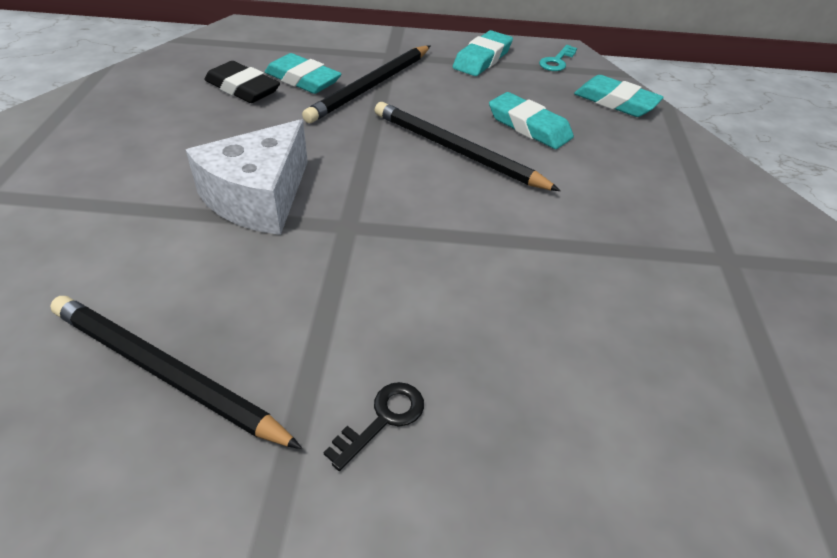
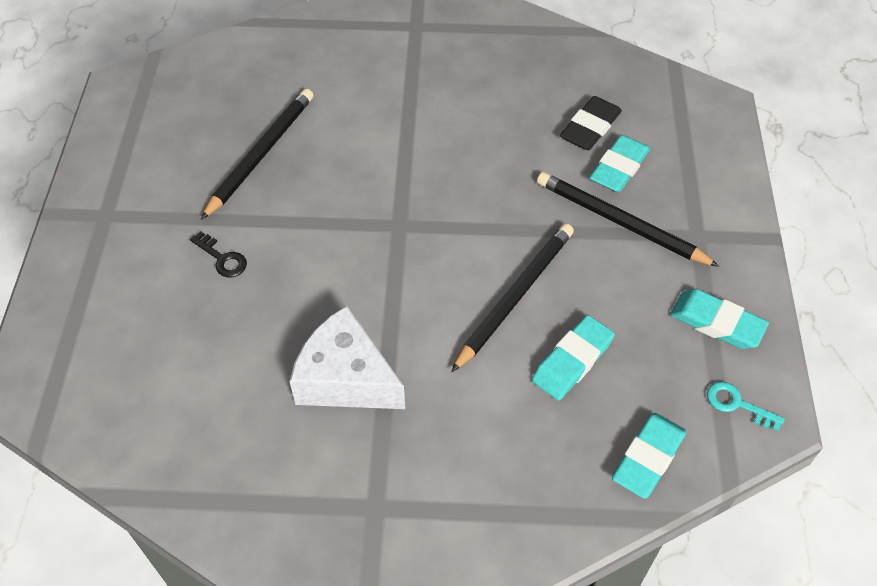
camera: 90 degrees right, 10 degrees up
(259, 198) = (427, 167): white cheese -> white cheese (345, 378)

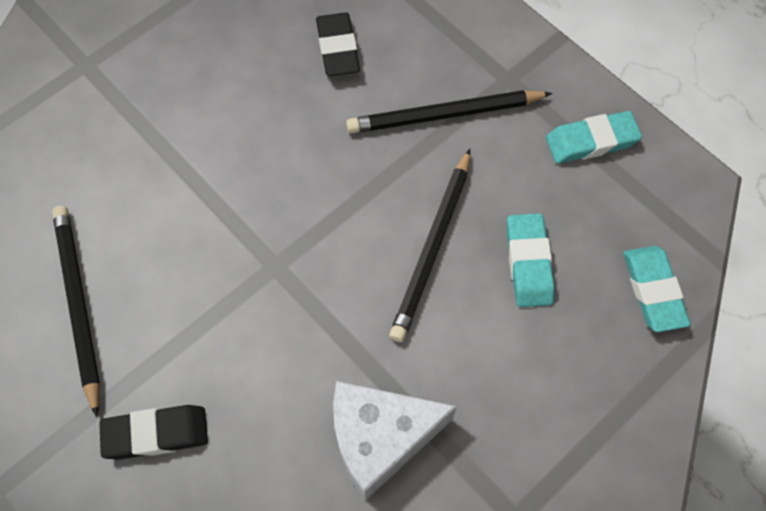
camera: 45 degrees left, 10 degrees up
(222, 258) = (156, 434): black key -> black eraser
(514, 296) = (433, 247): black pencil -> black pencil turned 150 degrees counterclockwise
(619, 168) = (396, 67): turquoise eraser -> none
(737, 404) = (666, 194): turquoise key -> none

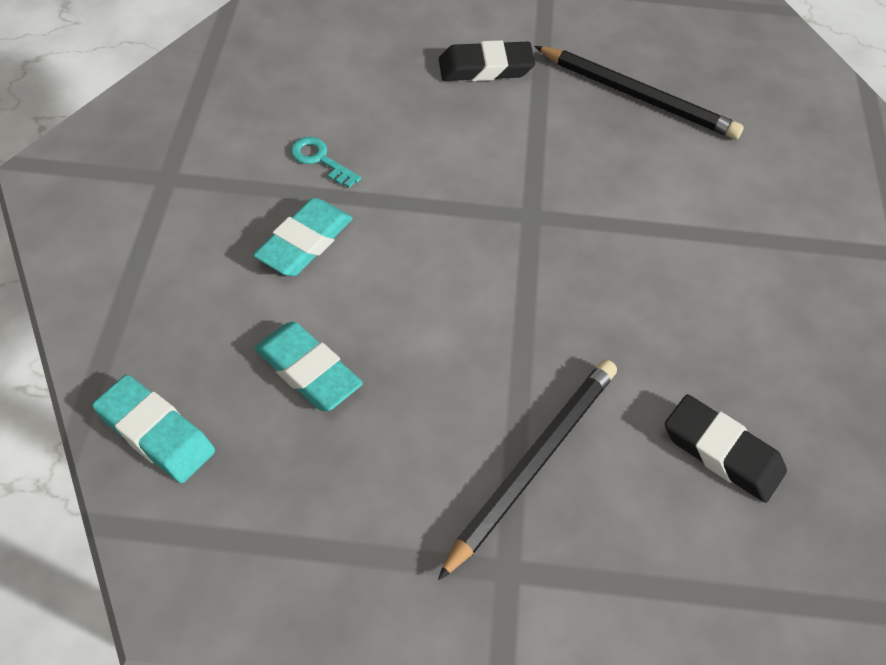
camera: 135 degrees right, 10 degrees down
(156, 434) = (486, 68): black eraser -> black eraser turned 45 degrees clockwise
(380, 439) = (320, 160): white cheese -> turquoise key
(433, 247) = (413, 321): black pencil -> none
(591, 141) = (343, 561): turquoise eraser -> turquoise eraser (304, 242)

